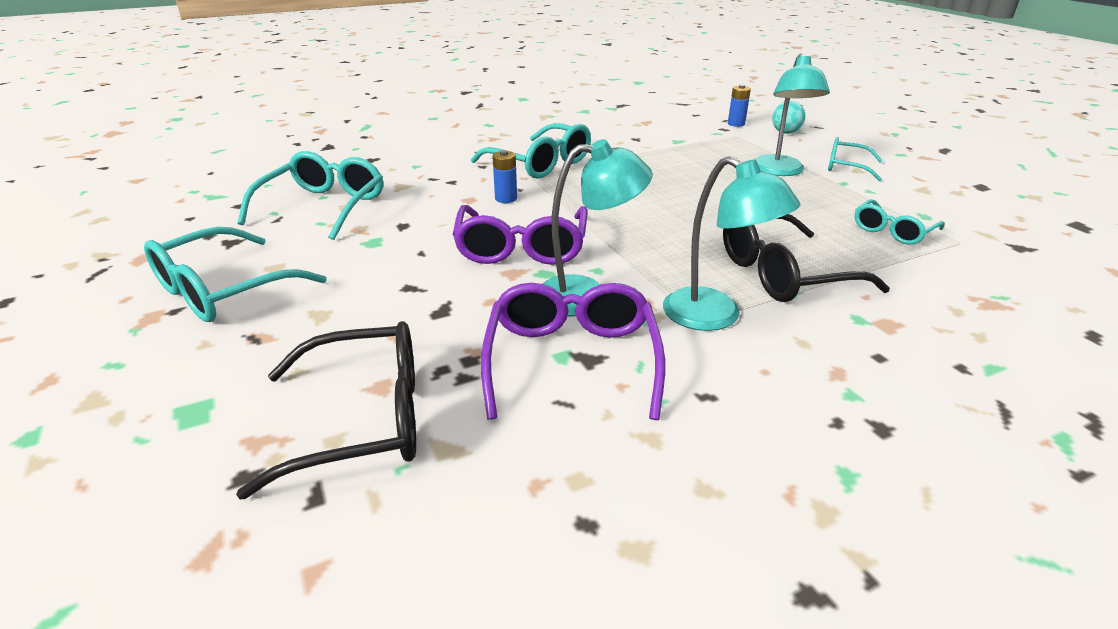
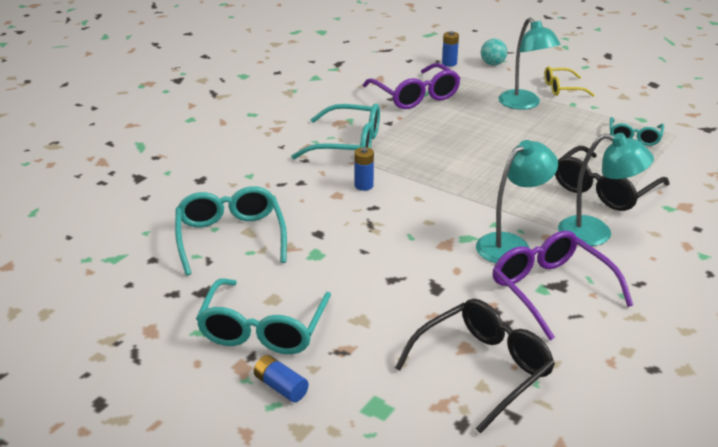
camera: 30 degrees left, 0 degrees up
(148, 349) = (280, 387): none -> blue battery
(521, 248) = (427, 224): purple glasses -> purple glasses (415, 96)
(846, 167) = (562, 88): turquoise glasses -> yellow glasses

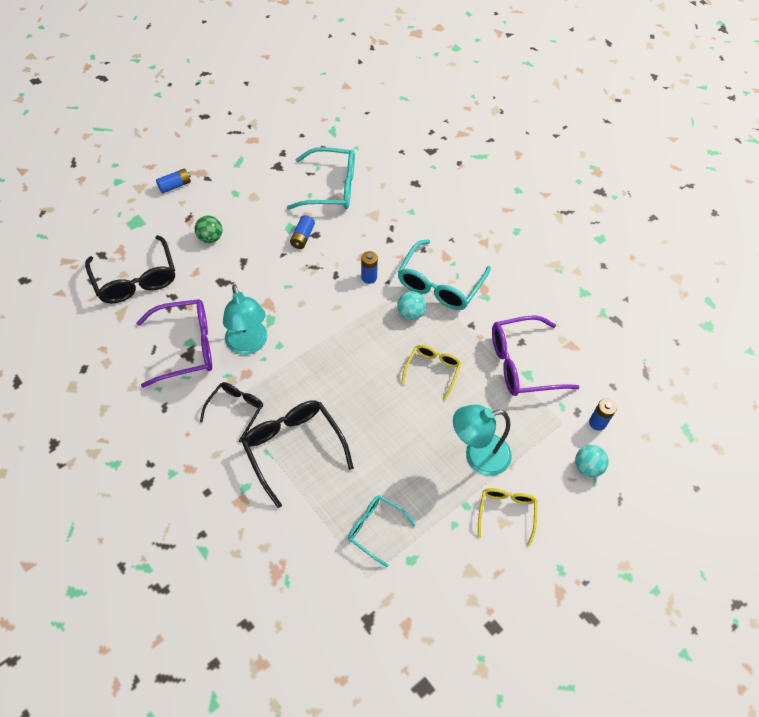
camera: 105 degrees right, 25 degrees up
(263, 329) = (227, 187): turquoise glasses -> none
(327, 242) = (302, 237): none -> blue battery
(368, 318) = (210, 238): none -> green ball
(396, 154) = (410, 313): none -> turquoise ball
(456, 134) = (432, 370): none -> yellow glasses
(596, 233) = (236, 410): turquoise lamp -> black glasses

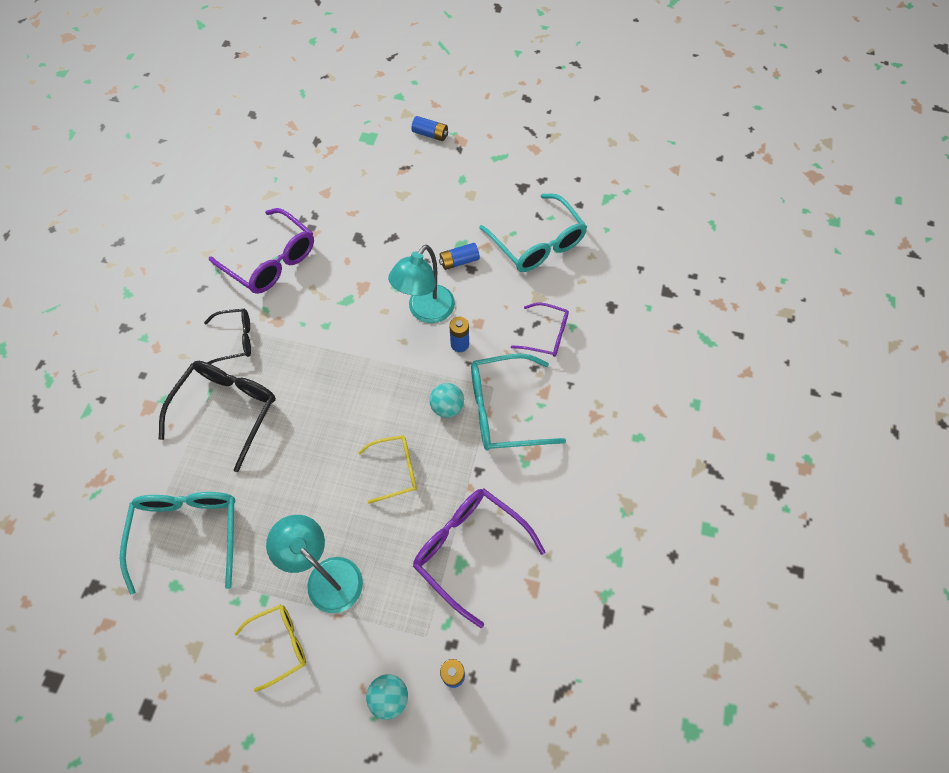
camera: 55 degrees right, 5 degrees up
(135, 279) = (311, 179): black glasses -> none
(210, 238) = (397, 197): green ball -> none
(249, 345) = (308, 303): turquoise lamp -> turquoise lamp (426, 311)
(375, 529) = (188, 533): turquoise glasses -> turquoise glasses, size x1.68
(405, 228) = (546, 335): none -> purple glasses

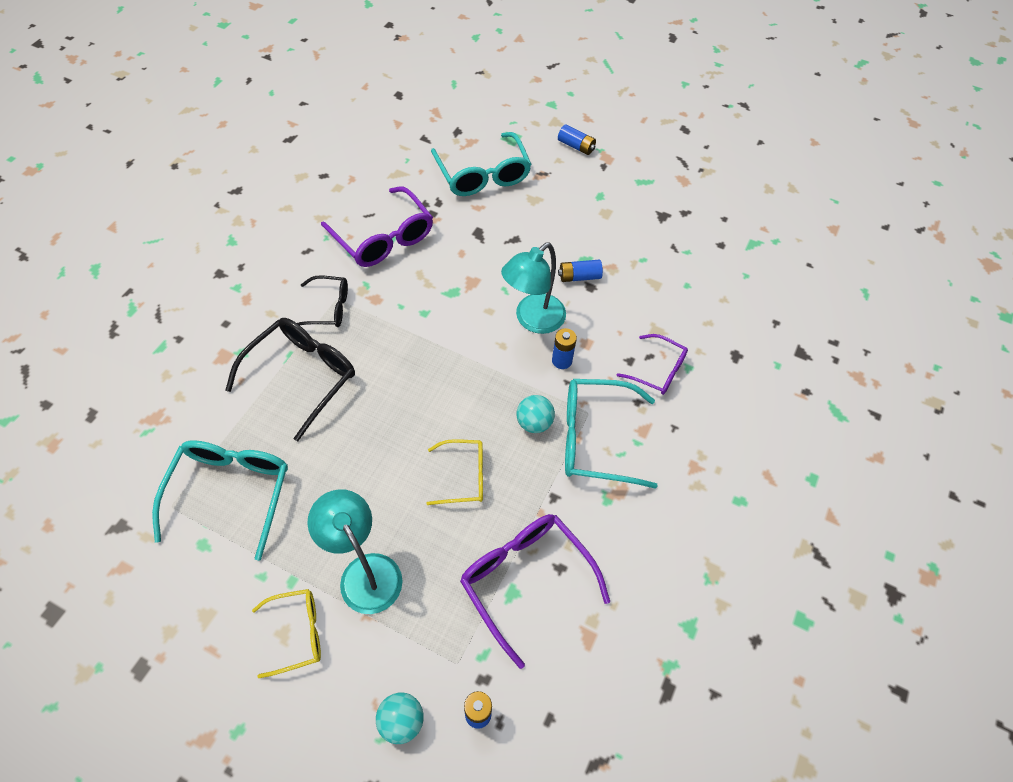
camera: 10 degrees right, 5 degrees down
(537, 243) = (667, 275): turquoise glasses -> turquoise glasses (483, 175)

